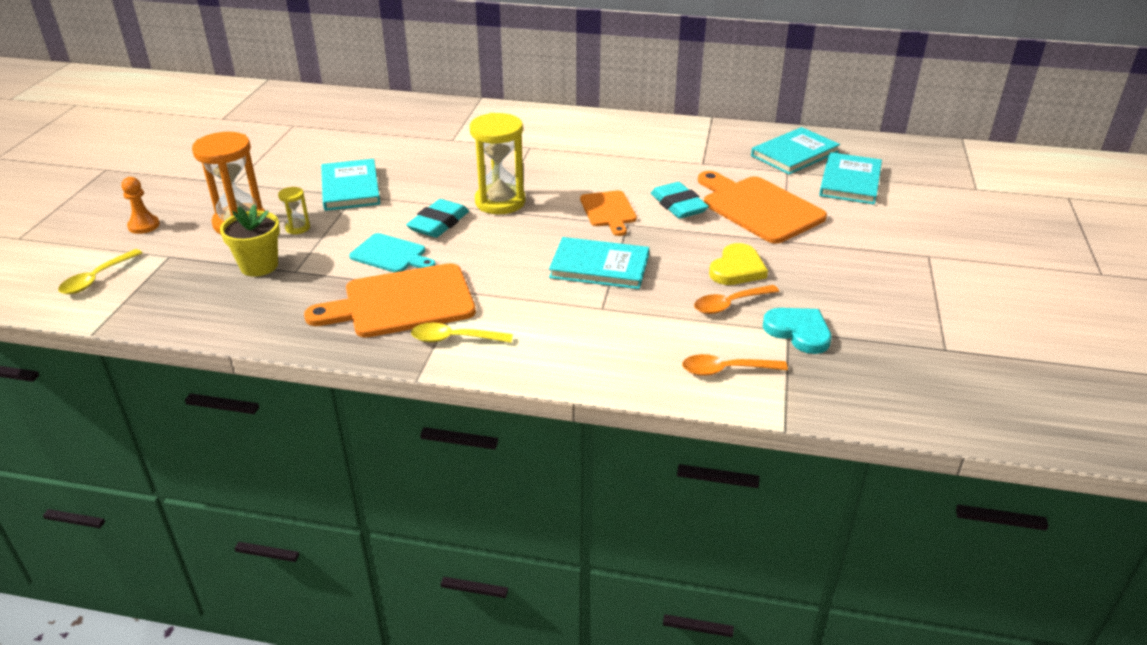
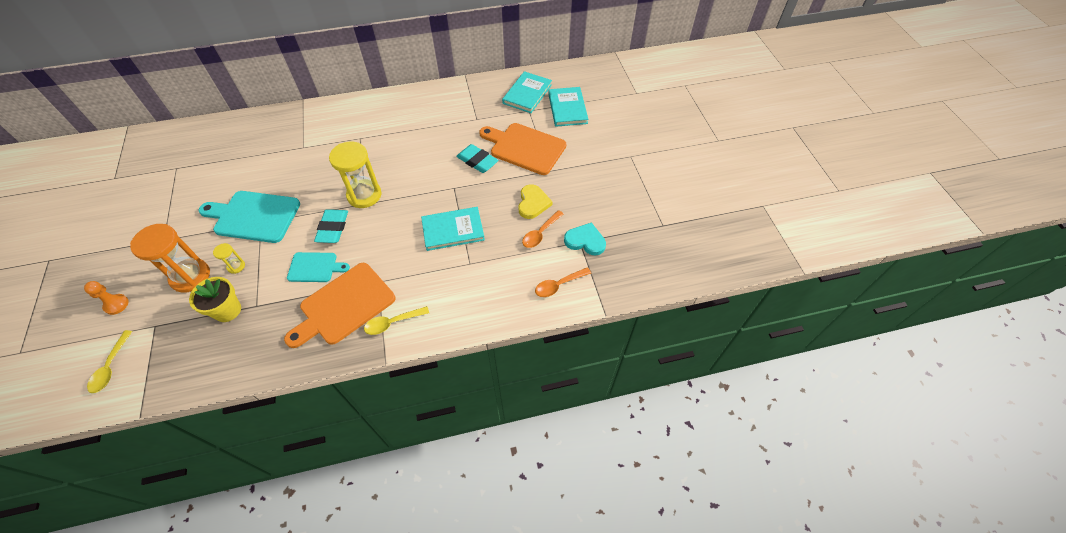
camera: 25 degrees left, 20 degrees up
(350, 188) = (254, 216): turquoise book -> turquoise cutting board
(608, 211) = (437, 180): orange cutting board -> none

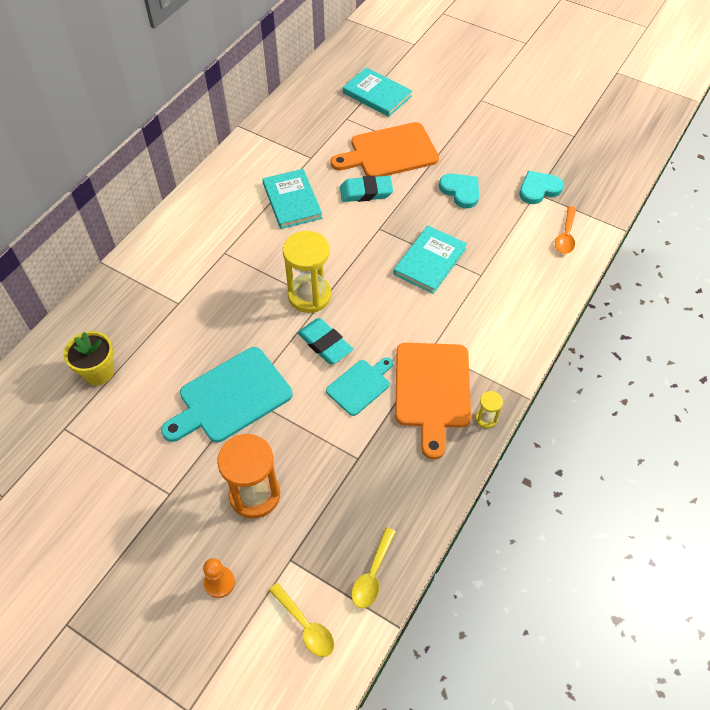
camera: 45 degrees left, 0 degrees up
(227, 310) = (338, 485): yellow flower pot -> yellow flower pot (99, 372)
(236, 266) = (285, 448): yellow hourglass -> yellow hourglass (486, 418)
(392, 323) = (489, 367): yellow spoon -> yellow spoon (372, 574)
(527, 94) = (324, 105): turquoise book -> turquoise book (292, 201)
(533, 203) = (461, 191): yellow heart -> turquoise heart
(540, 233) = (499, 209): orange spoon -> none

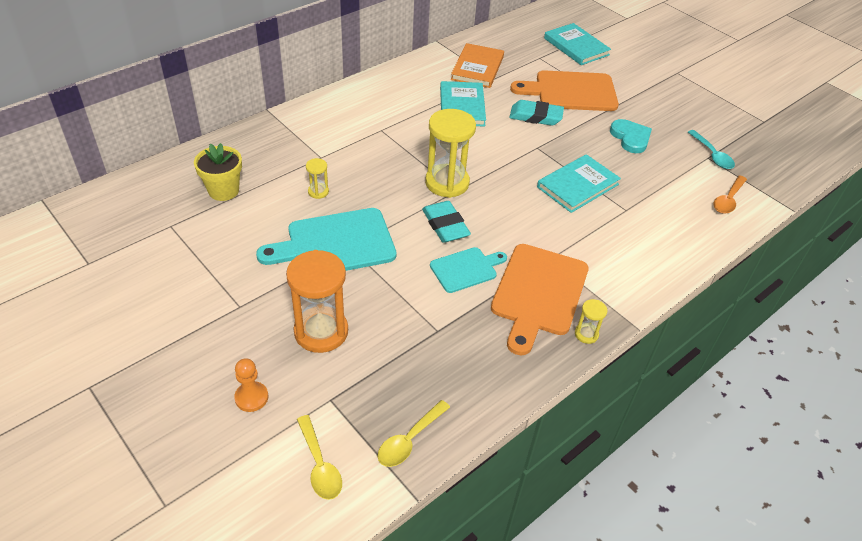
camera: 15 degrees right, 10 degrees down
(191, 344) = (318, 192): none -> yellow hourglass
(291, 149) = (477, 68): none -> orange book
(538, 189) = (712, 155): turquoise heart -> turquoise spoon

